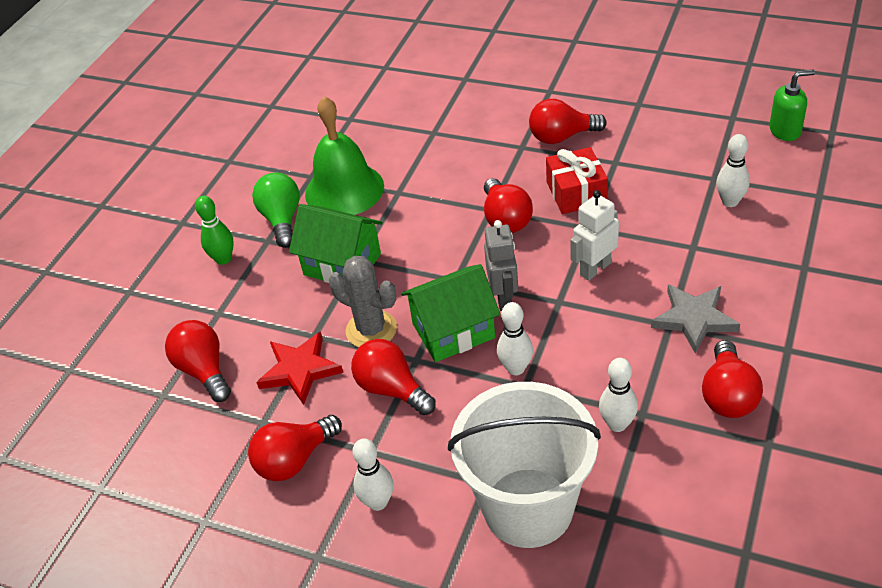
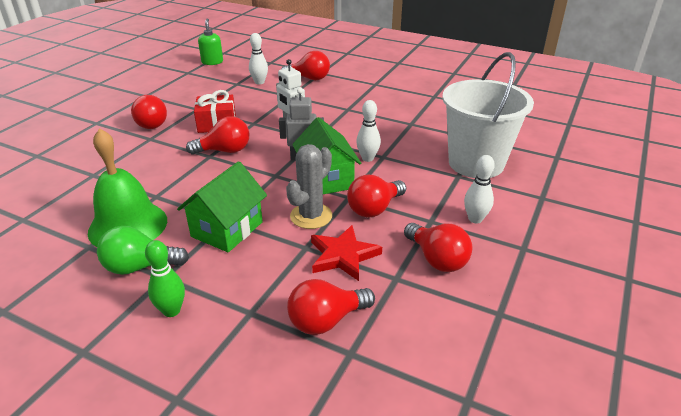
camera: 90 degrees left, 10 degrees down
(617, 424) = (417, 131): white bowling pin -> none
(694, 319) = (346, 102): grey star -> none
(727, 395) = (402, 101): red light bulb -> red light bulb (309, 78)

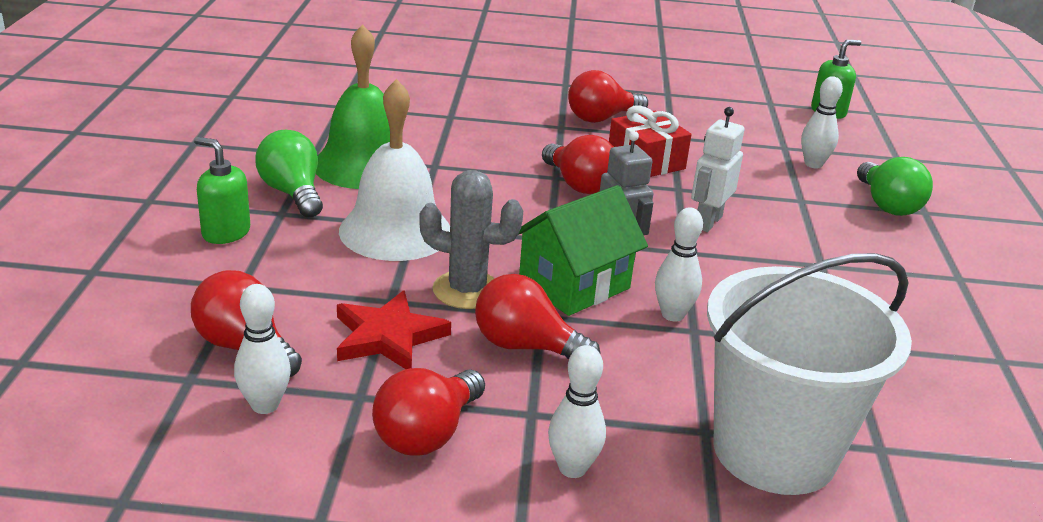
camera: 65 degrees right, 5 degrees down
(171, 311) = (225, 233): green bowling pin -> green soap dispenser
(227, 229) = (395, 231): green house -> white bell
(309, 78) = (887, 205): red light bulb -> green light bulb
(391, 320) = (265, 405): none -> white bowling pin

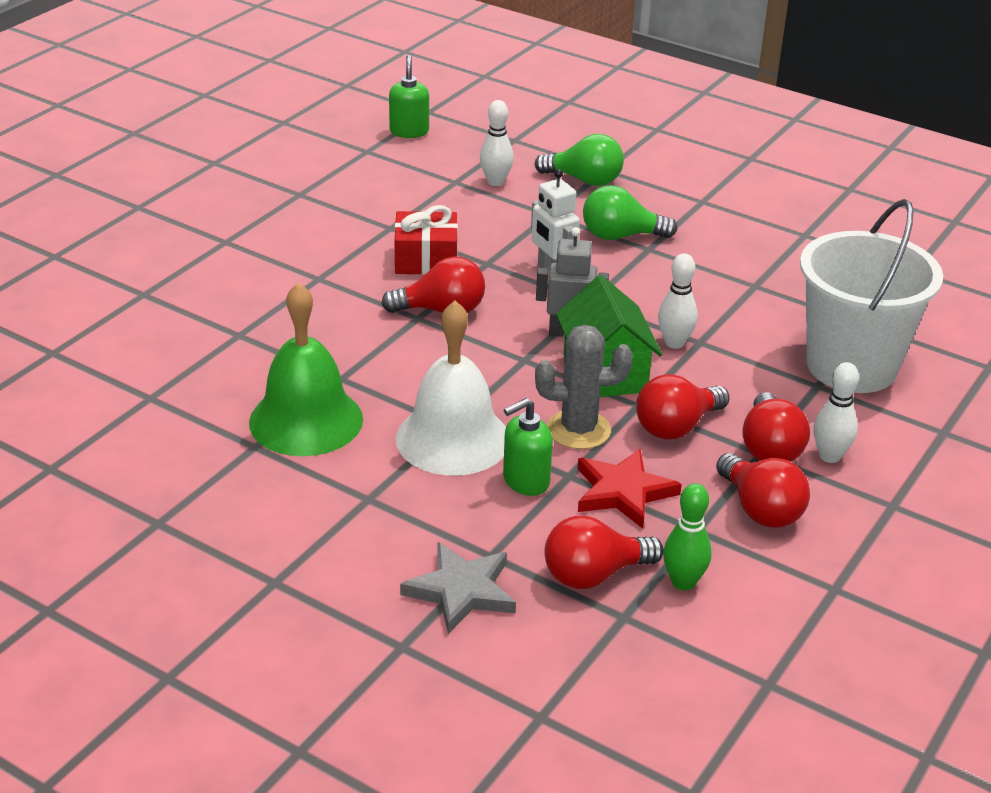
camera: 60 degrees left, 5 degrees up
(181, 282) = (461, 591): none -> grey star
(225, 233) = (384, 543): green soap dispenser -> green soap dispenser (525, 481)
(265, 405) = (683, 582): white bowling pin -> green bowling pin
(293, 193) = (332, 481): green light bulb -> green light bulb (620, 236)
(467, 290) = (578, 430): grey cactus -> grey cactus turned 45 degrees clockwise
(601, 118) = (321, 250): red light bulb -> red light bulb (769, 448)

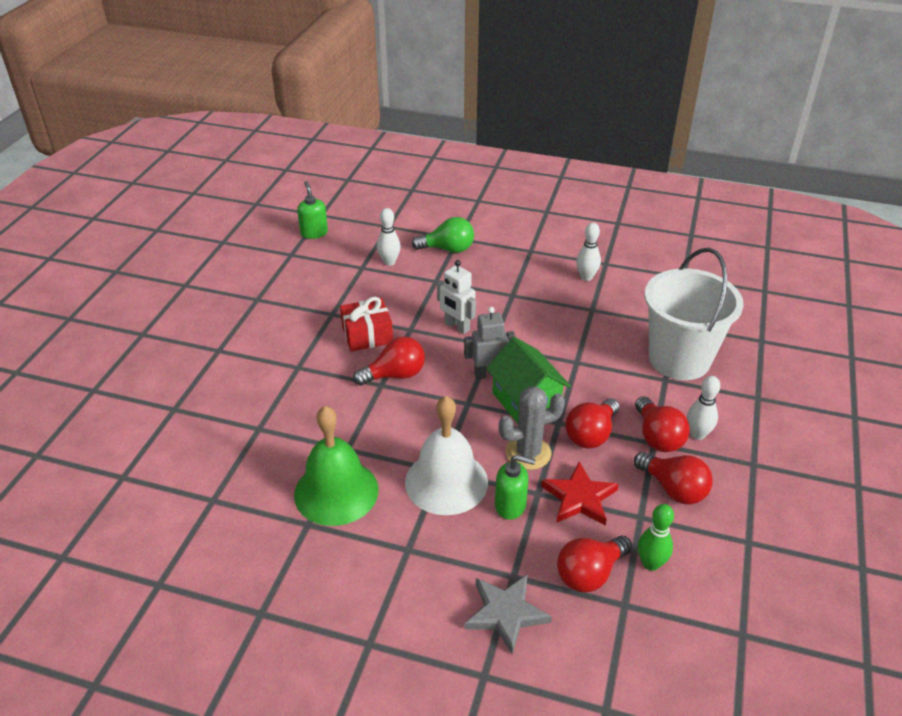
camera: 15 degrees left, 5 degrees up
(525, 481) = (510, 505): green soap dispenser -> green soap dispenser turned 120 degrees counterclockwise
(620, 236) = (490, 288): green light bulb -> none
(674, 343) = (561, 366): white bowling pin -> white bowling pin (586, 277)

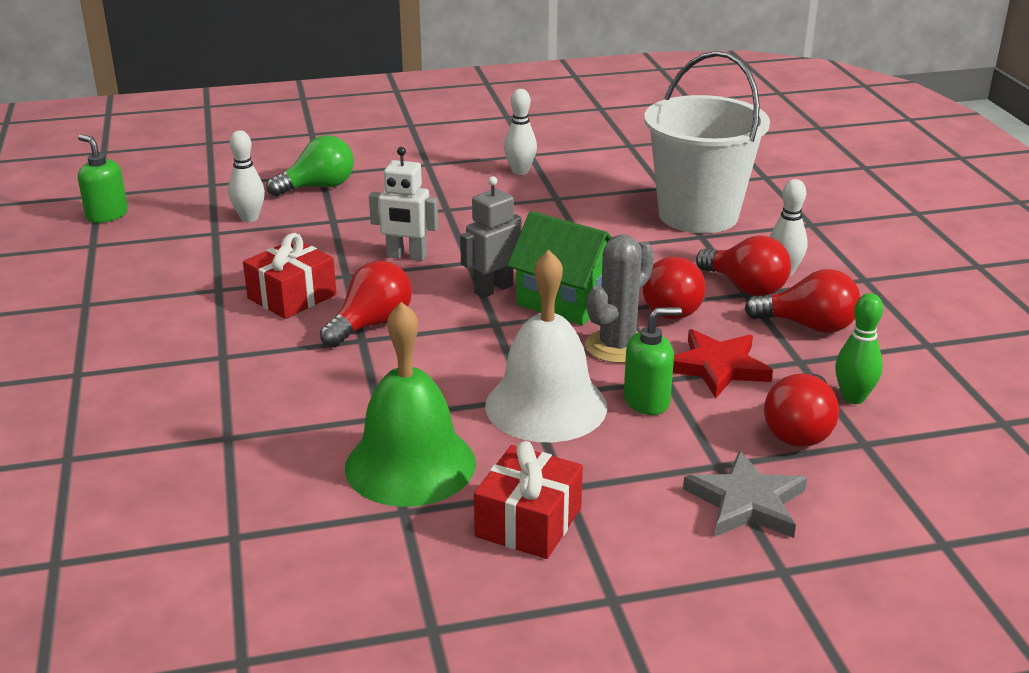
camera: 30 degrees left, 10 degrees down
(367, 565) = (528, 522): none -> red gift

